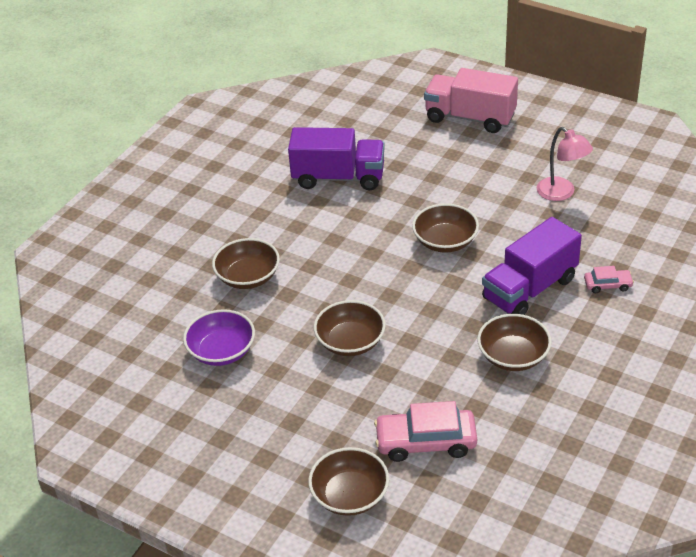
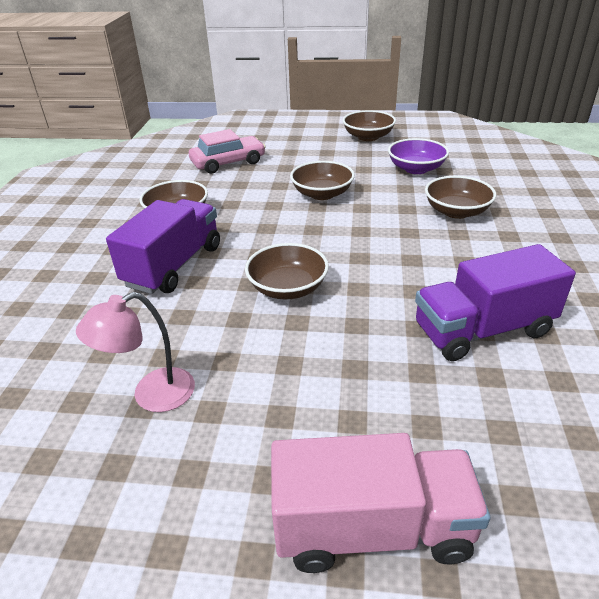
camera: 155 degrees right, 5 degrees down
(350, 495) = (264, 137): brown bowl -> brown bowl (368, 137)
(561, 193) = (152, 395): pink lamp -> pink lamp turned 60 degrees counterclockwise
(607, 285) = (85, 290): pink car -> none

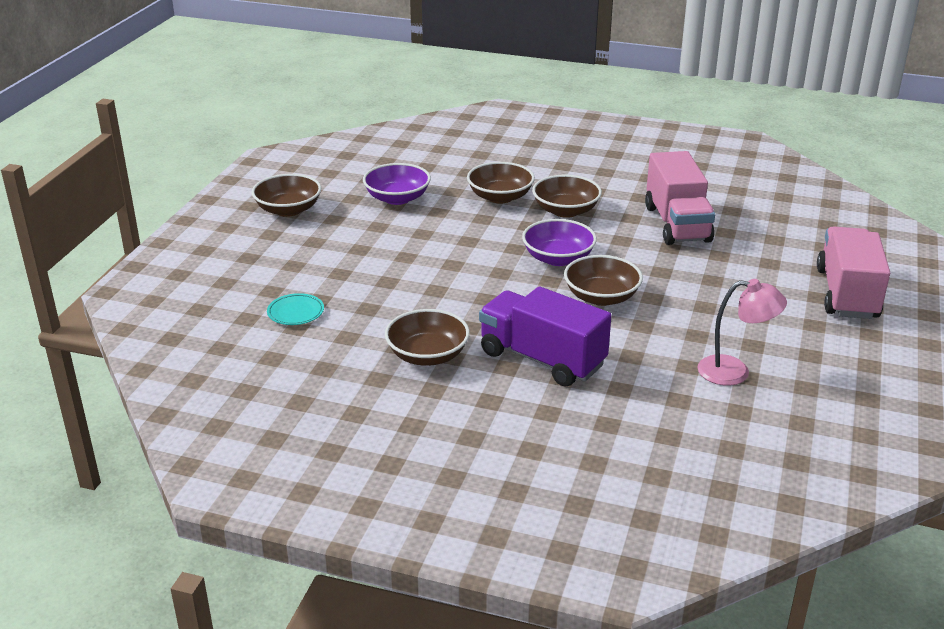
camera: 80 degrees left, 5 degrees down
(152, 395) = (734, 372): pink lamp -> pink lamp turned 60 degrees counterclockwise
(228, 162) = (295, 312): pink car -> turquoise plate
(322, 194) = (425, 258): brown bowl -> brown bowl (565, 211)
(353, 255) = (558, 258): none -> purple bowl
(482, 330) = (677, 224): purple truck -> pink truck

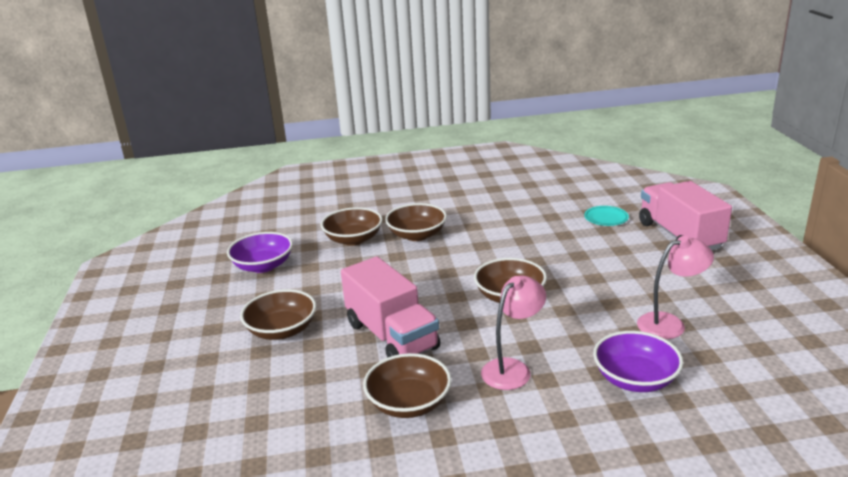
camera: 25 degrees left, 5 degrees down
(288, 210) = (164, 306): brown bowl -> brown bowl (282, 330)
(295, 312) = (244, 406): turquoise plate -> turquoise plate (606, 218)
(542, 359) = (512, 369): purple truck -> pink lamp
(558, 258) = (445, 275): purple bowl -> purple bowl (635, 379)
(677, 224) = (511, 220): pink truck -> pink truck (391, 336)

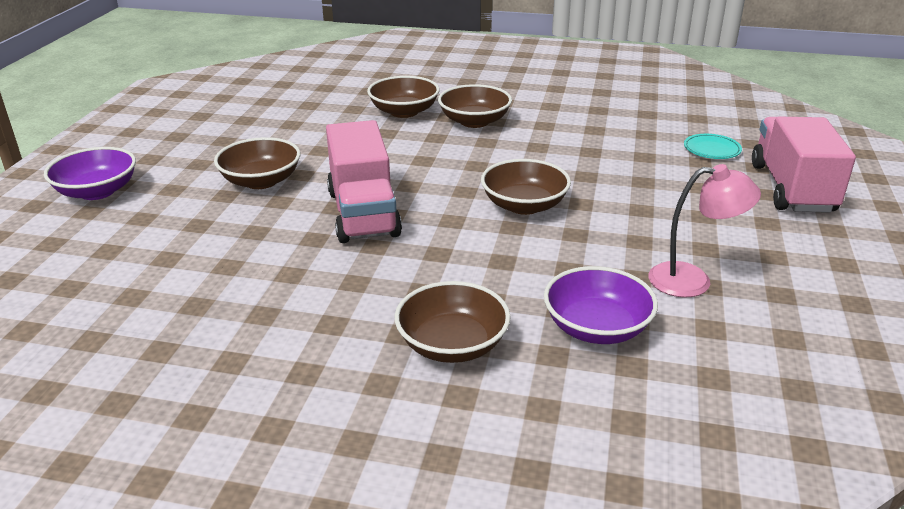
camera: 20 degrees right, 5 degrees up
(263, 266) = (294, 117): purple bowl -> purple bowl (97, 191)
(409, 403) = (325, 282): brown bowl -> brown bowl (452, 345)
(512, 369) = (463, 278): pink lamp -> none

